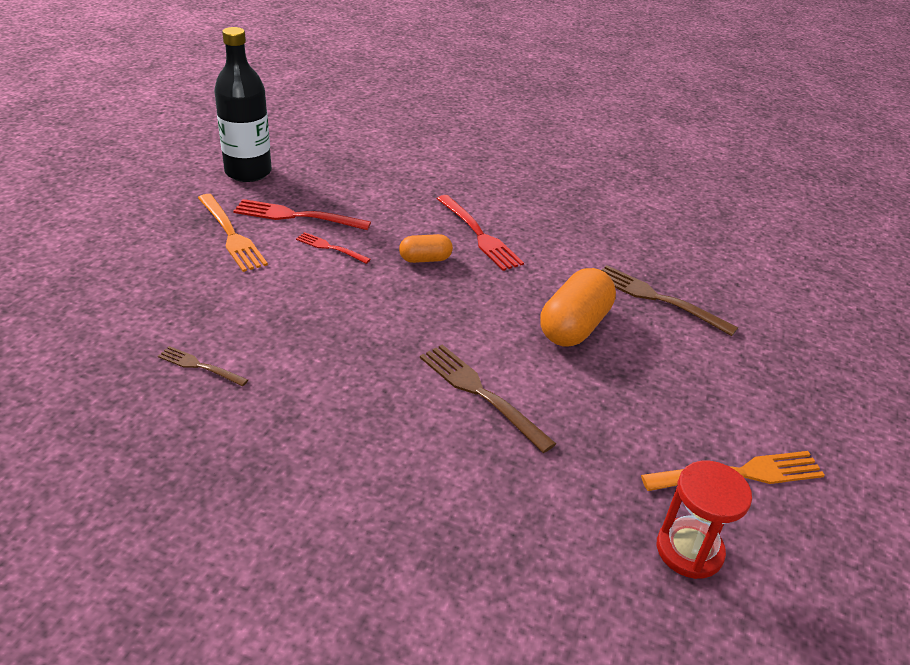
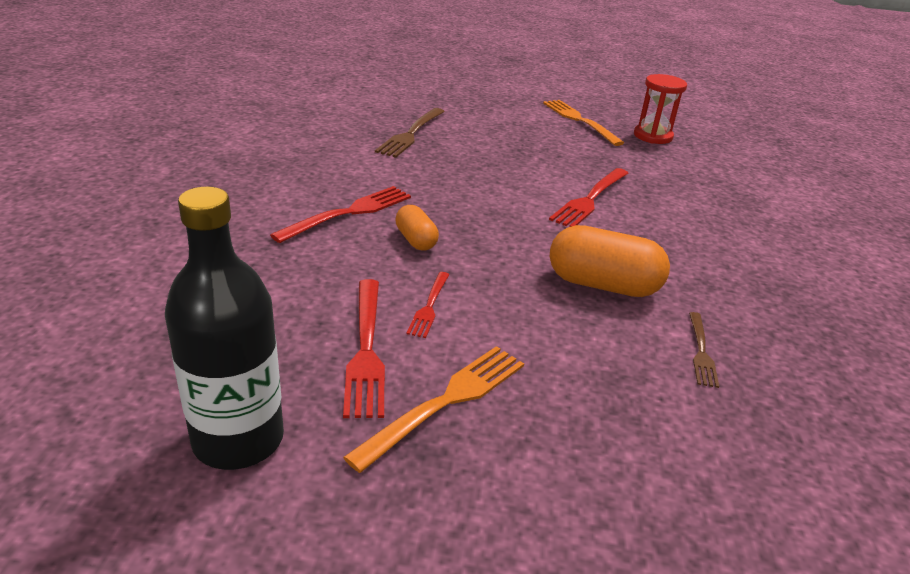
camera: 105 degrees left, 5 degrees down
(480, 393) = (590, 199): brown fork -> red fork
(574, 326) = (474, 165): orange capsule -> orange capsule (603, 285)

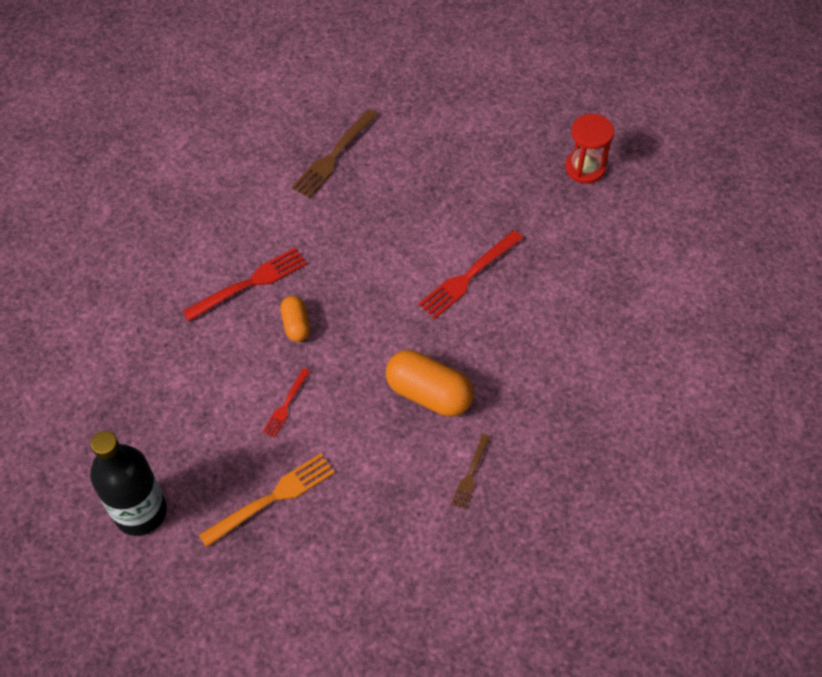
camera: 15 degrees right, 25 degrees up
(366, 350) = (231, 445): red fork -> none
(579, 120) = (518, 133): orange fork -> none

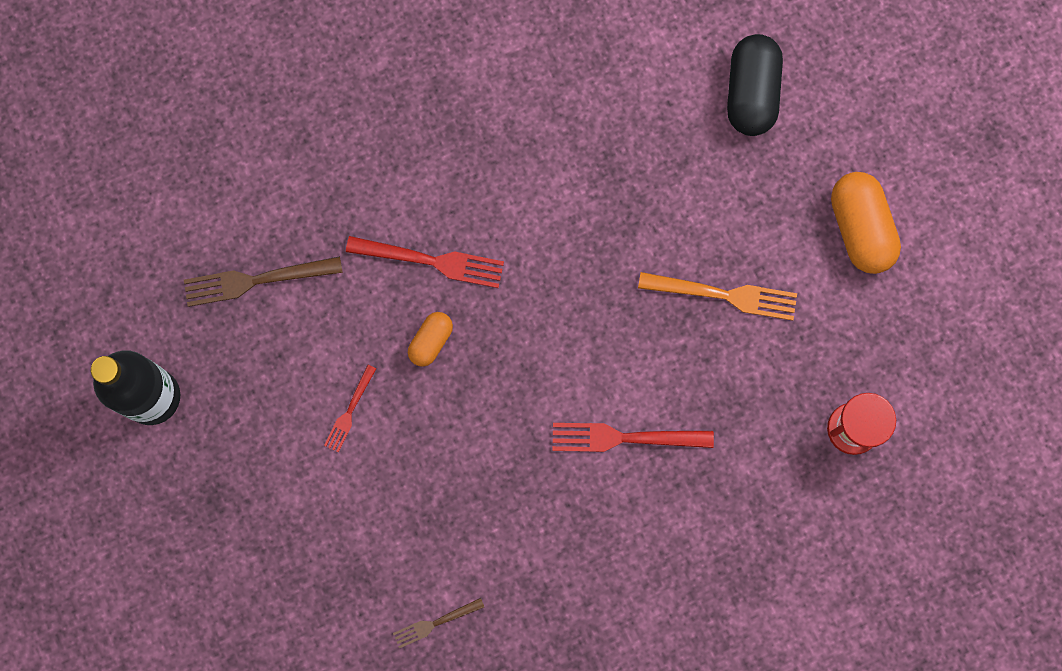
camera: 45 degrees right, 20 degrees up
(272, 498) = (261, 486): orange fork -> orange fork (724, 295)
(286, 405) = (349, 412): red fork -> red fork turned 45 degrees counterclockwise
(333, 156) = (633, 193): brown fork -> brown fork (256, 280)
(346, 62) = (751, 93): none -> black capsule
(429, 394) = (475, 517): orange capsule -> orange capsule (860, 229)

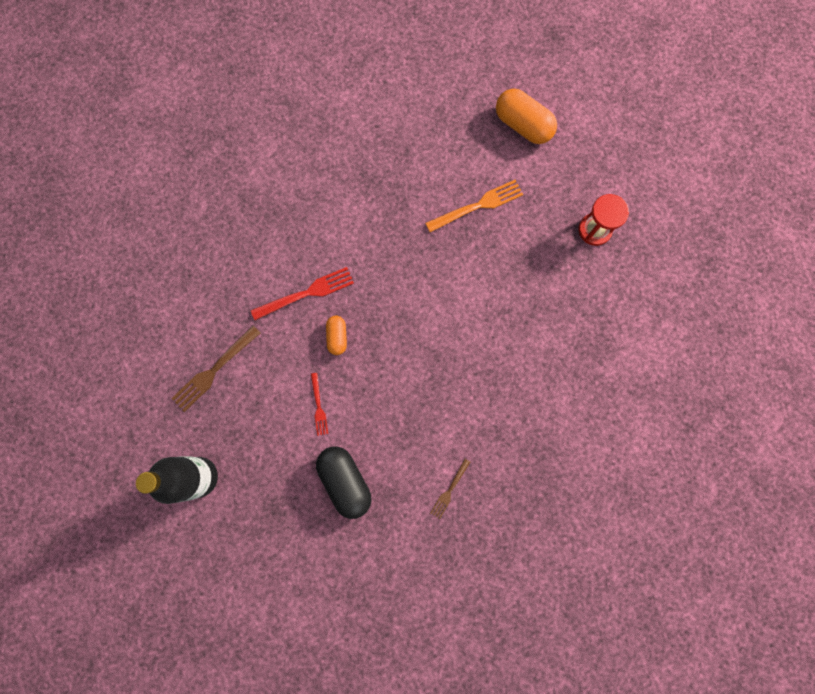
camera: 35 degrees left, 0 degrees up
(624, 438) = (479, 317): red fork -> none
(751, 93) = (416, 93): black capsule -> black capsule (345, 481)

